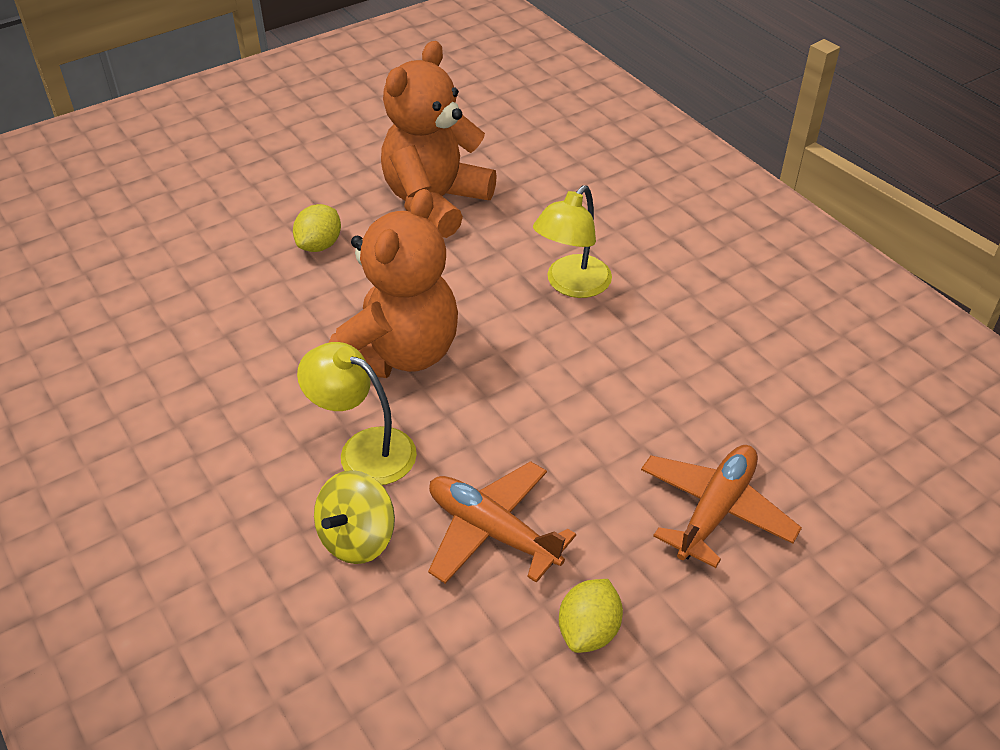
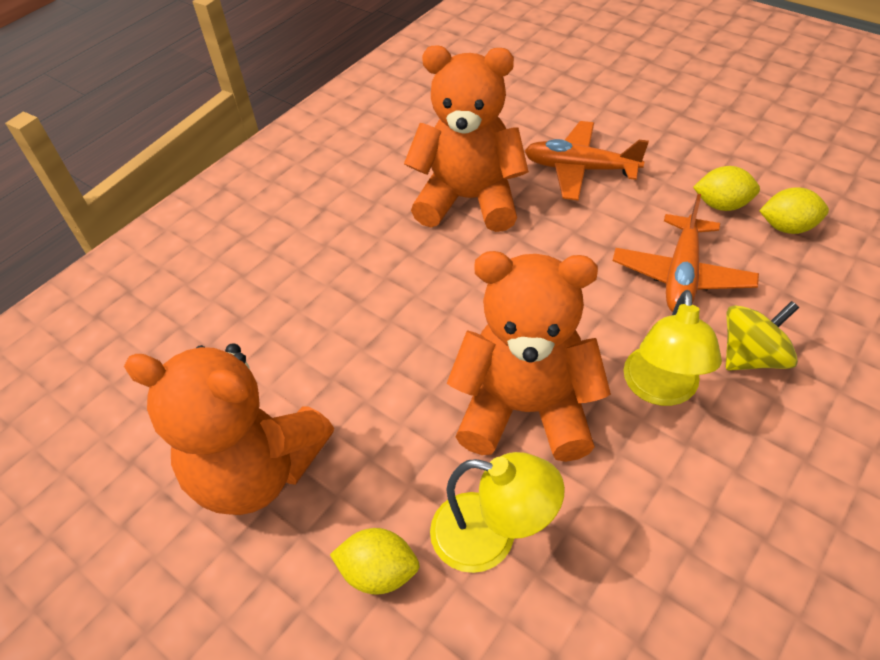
camera: 105 degrees left, 5 degrees up
(357, 538) = (751, 356): yellow spinning top -> yellow spinning top turned 45 degrees counterclockwise
(517, 683) = (787, 227): none -> yellow lemon
(571, 285) = (368, 304): yellow lamp -> yellow lamp (491, 536)
(694, 391) = (469, 200): none -> orange teddy bear

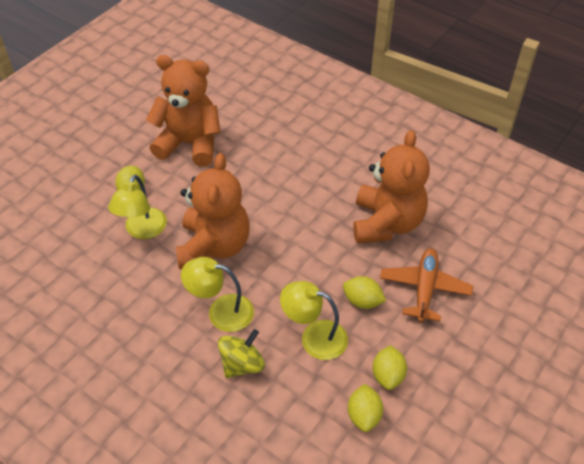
camera: 85 degrees right, 0 degrees up
(257, 470) = (190, 144): orange teddy bear -> orange teddy bear turned 90 degrees clockwise
(610, 226) = (362, 301): none -> yellow lemon
(681, 275) = (314, 337): orange plane -> yellow lamp
(751, 356) = (242, 364): yellow spinning top -> yellow spinning top turned 105 degrees counterclockwise

